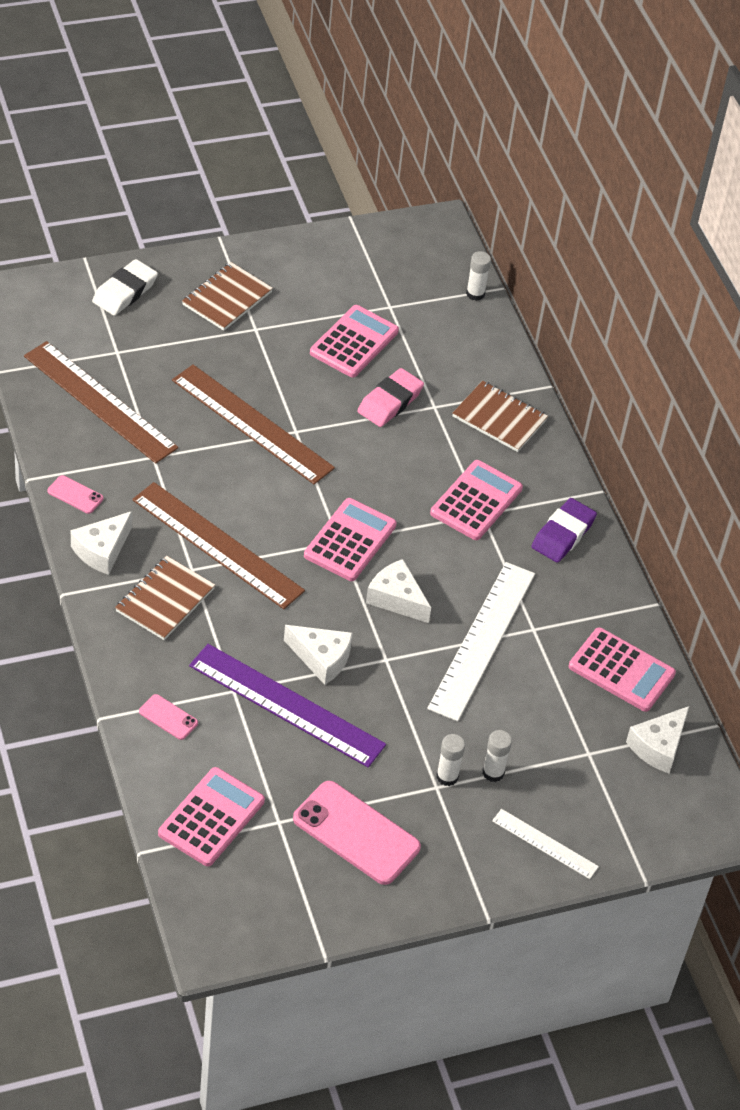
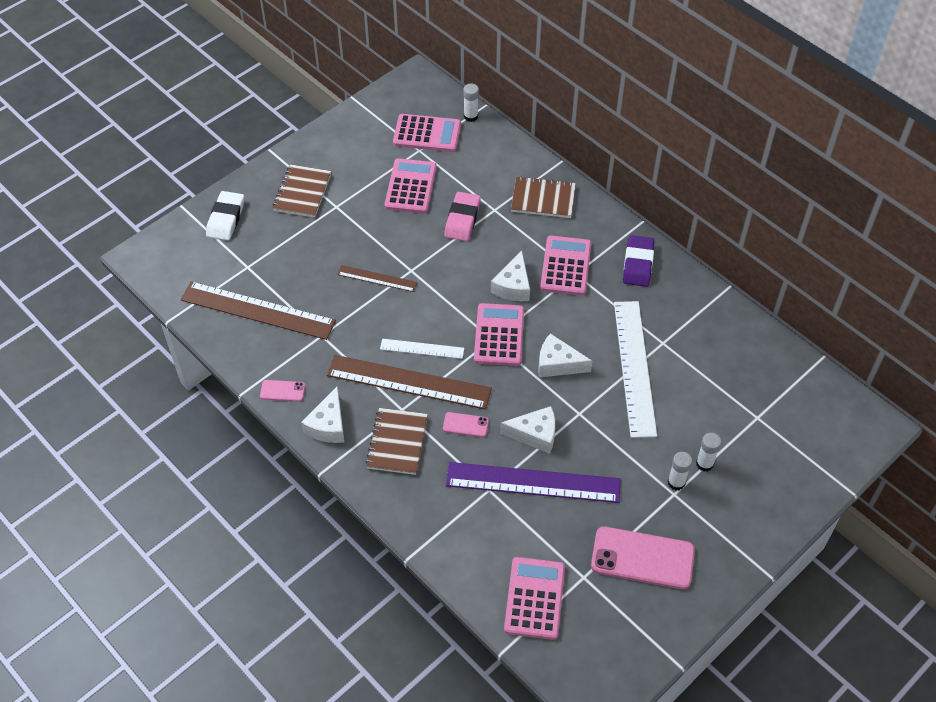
camera: 20 degrees left, 5 degrees up
(168, 717) = (455, 534): pink phone -> pink phone (465, 425)
(252, 424) = (377, 278): brown ruler -> brown ruler, size x0.52
(545, 844) = (772, 500): white ruler -> white ruler (422, 348)
(621, 670) = (739, 345): pink calculator -> pink calculator (427, 134)
(658, 746) = (798, 389): white cheese -> white cheese (513, 286)

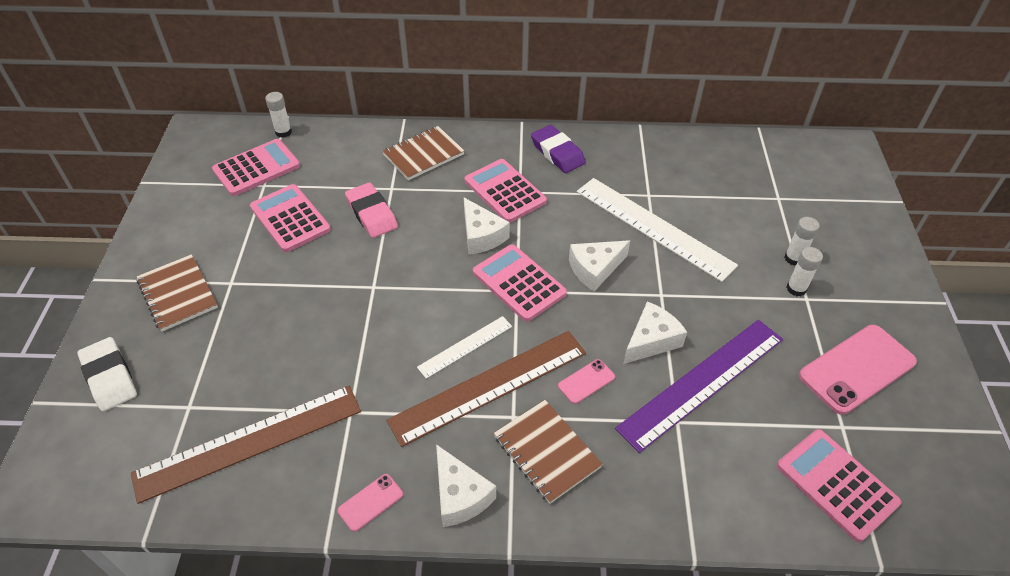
camera: 45 degrees left, 5 degrees down
(377, 278) = (348, 317): brown ruler -> none

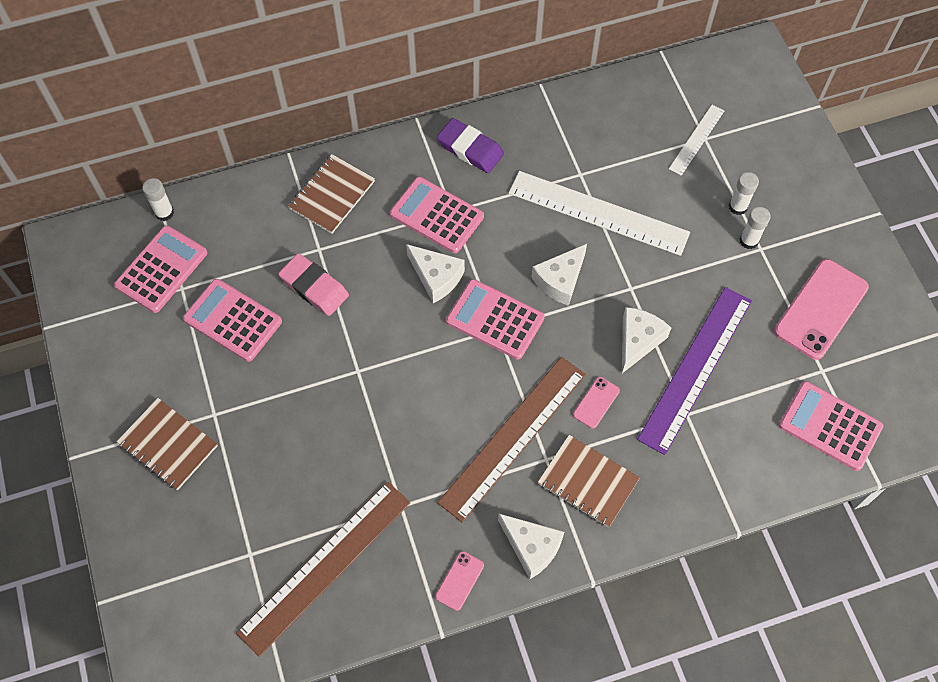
camera: 20 degrees left, 15 degrees up
(109, 377) = (156, 553): white eraser -> none
(465, 346) = (474, 405): white ruler -> white ruler (696, 139)

